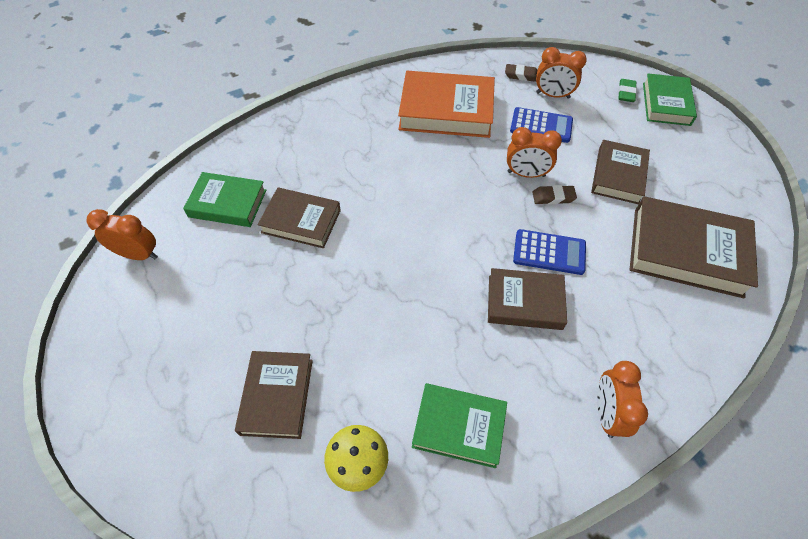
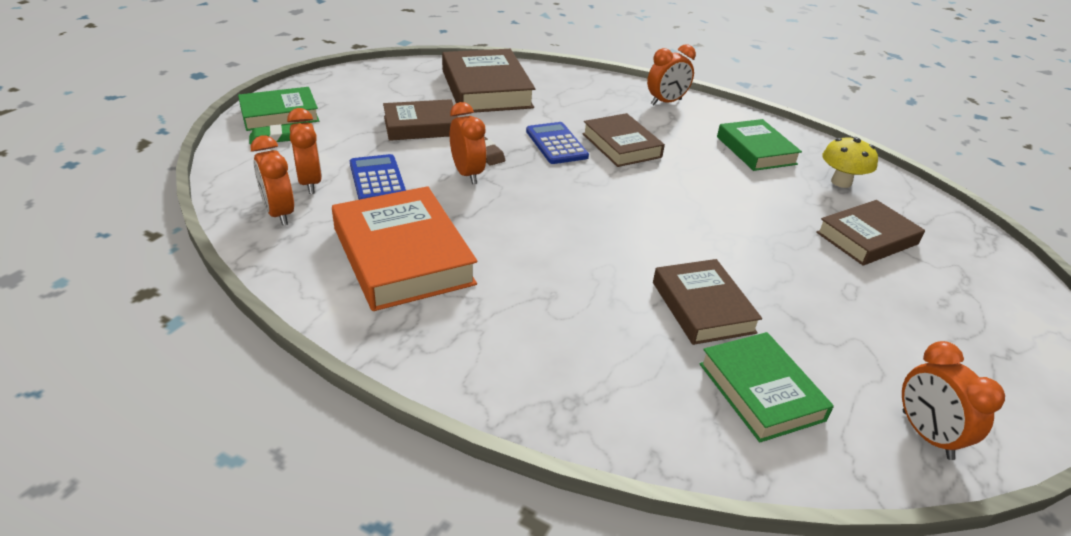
camera: 125 degrees left, 20 degrees down
(521, 75) = (279, 214): brown eraser -> orange clock

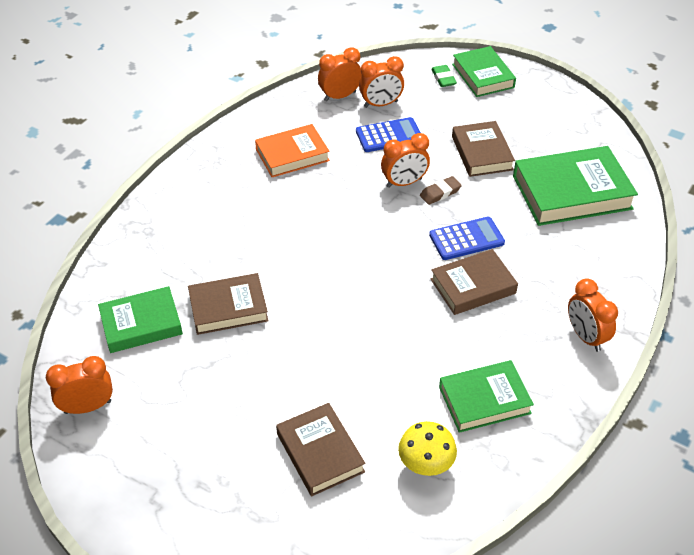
camera: 95 degrees right, 10 degrees up
(403, 256) = (292, 155): orange book -> orange book, size x0.64
(486, 89) = (572, 192): brown book -> green book

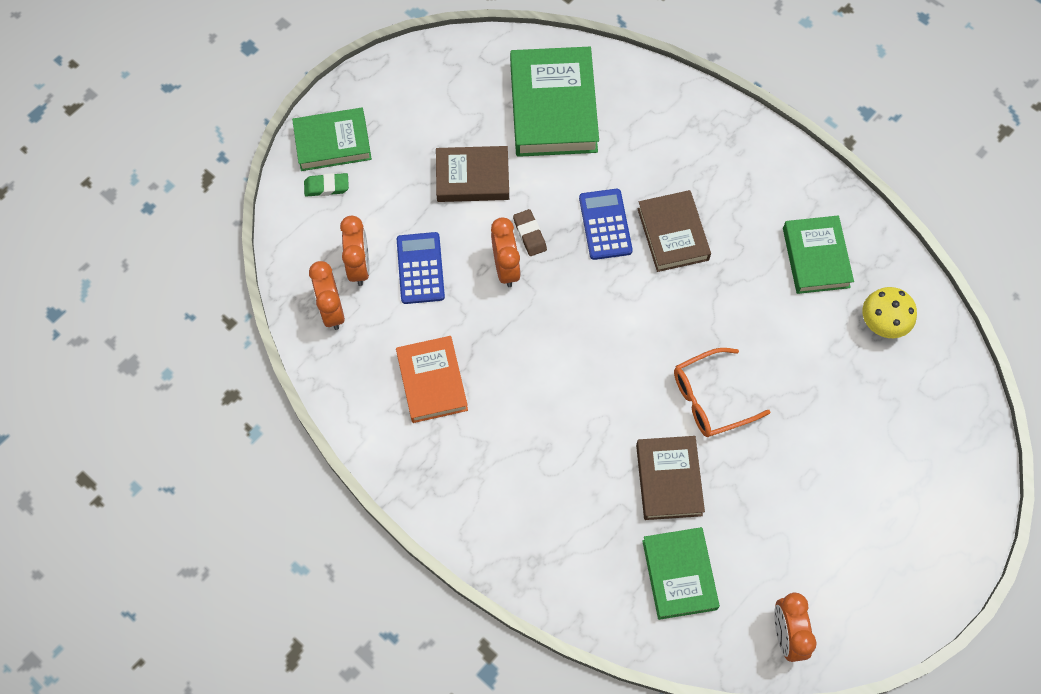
camera: 80 degrees left, 20 degrees up
(312, 330) = (711, 398): none -> orange glasses
(320, 453) = (862, 412): brown book -> none
(585, 336) = (751, 152): orange clock -> none

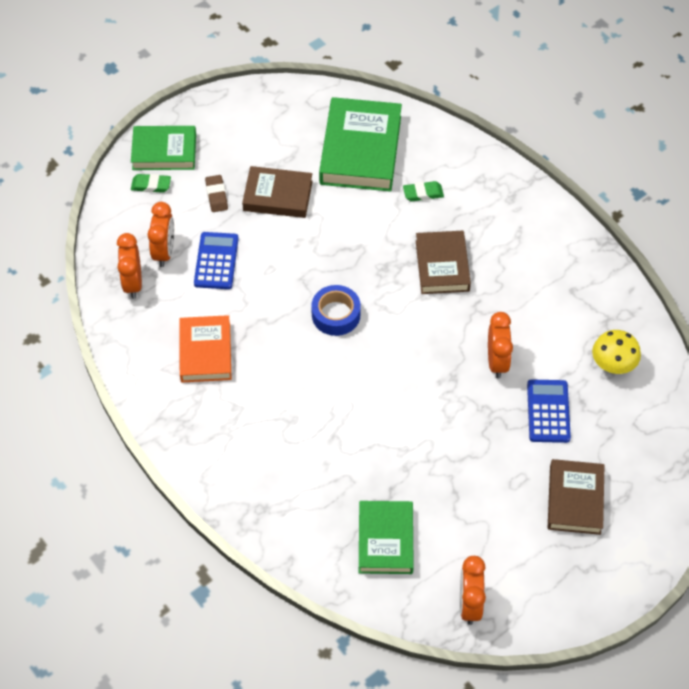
camera: 10 degrees right, 10 degrees down
(506, 268) = (290, 271): orange clock -> orange clock (497, 361)
(529, 234) = (317, 248): brown eraser -> brown eraser (216, 195)
(568, 312) = (336, 315): none -> blue tape
(605, 224) = (384, 249): blue calculator -> blue calculator (548, 411)
(633, 149) = (423, 193): none -> green eraser
(669, 480) = (394, 462): brown book -> brown book (575, 500)
(711, 398) = (446, 402): orange glasses -> none
(816, 257) = (565, 303): green book -> none

